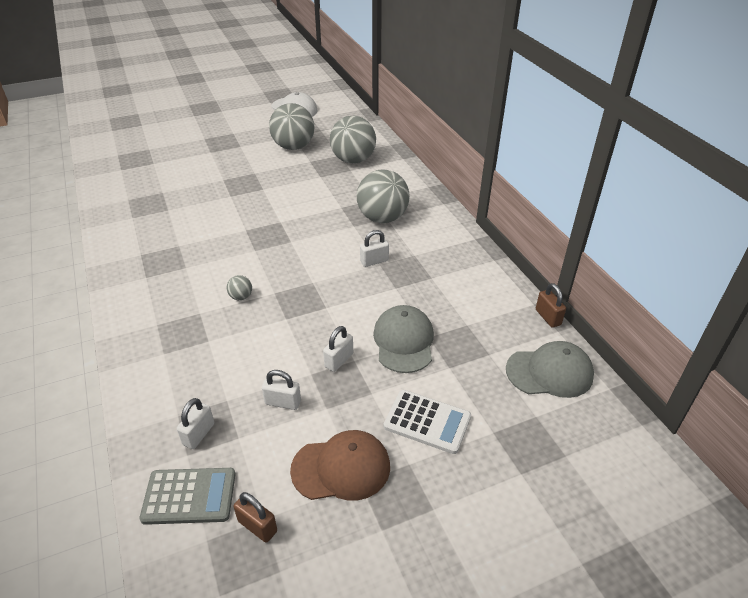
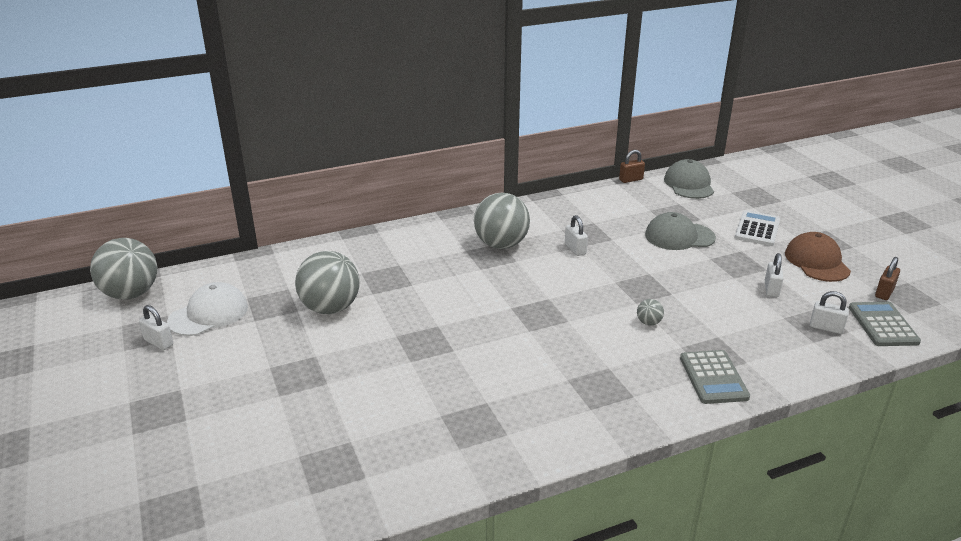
camera: 90 degrees left, 10 degrees down
(150, 326) = (713, 377): none -> grey calculator
(339, 360) = (713, 265): white padlock -> white padlock (159, 342)
(353, 160) = (376, 263): grey ball -> grey ball (131, 294)

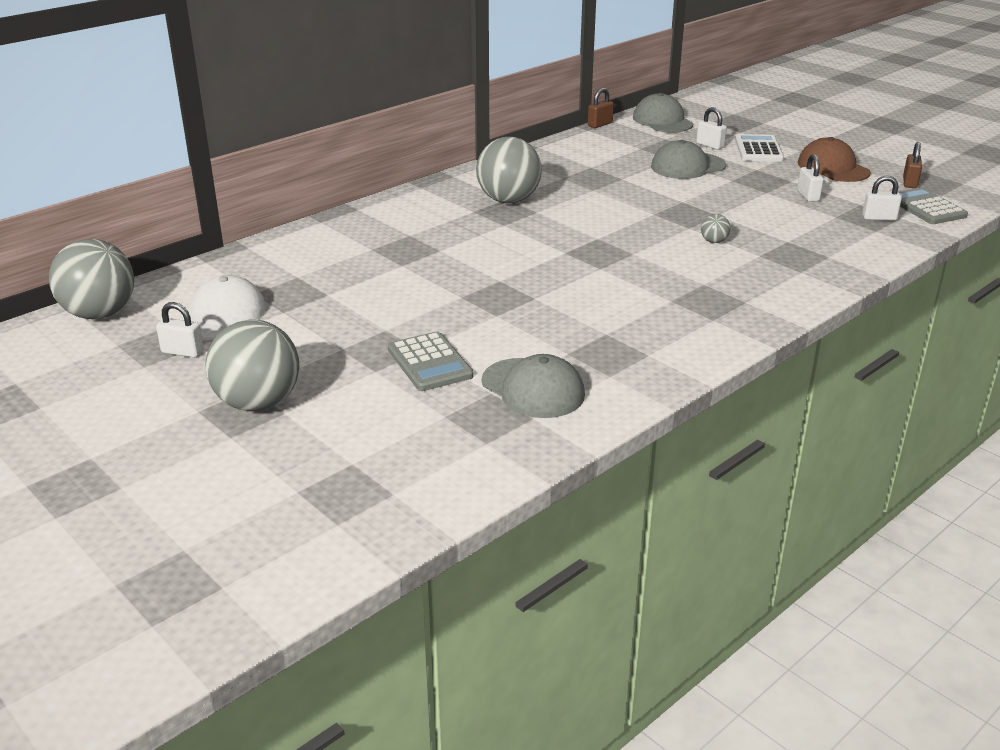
camera: 20 degrees left, 0 degrees up
(330, 308) = (364, 286): grey ball -> grey ball (258, 403)
(386, 446) = (533, 388): none -> grey cap
(575, 249) = (591, 192): white padlock -> white padlock (710, 145)
(713, 377) = (808, 274): grey calculator -> grey calculator (429, 363)

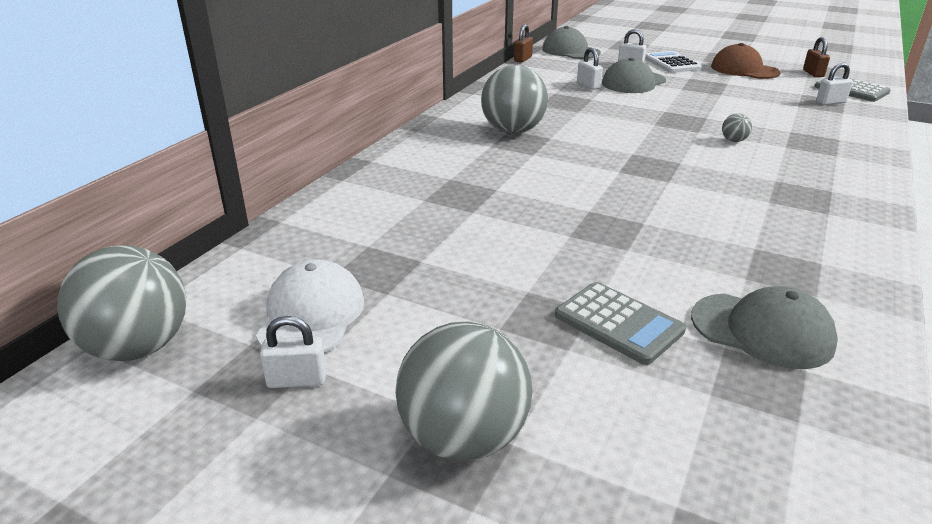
camera: 20 degrees left, 0 degrees up
(808, 196) = (755, 93): white padlock -> white padlock (588, 85)

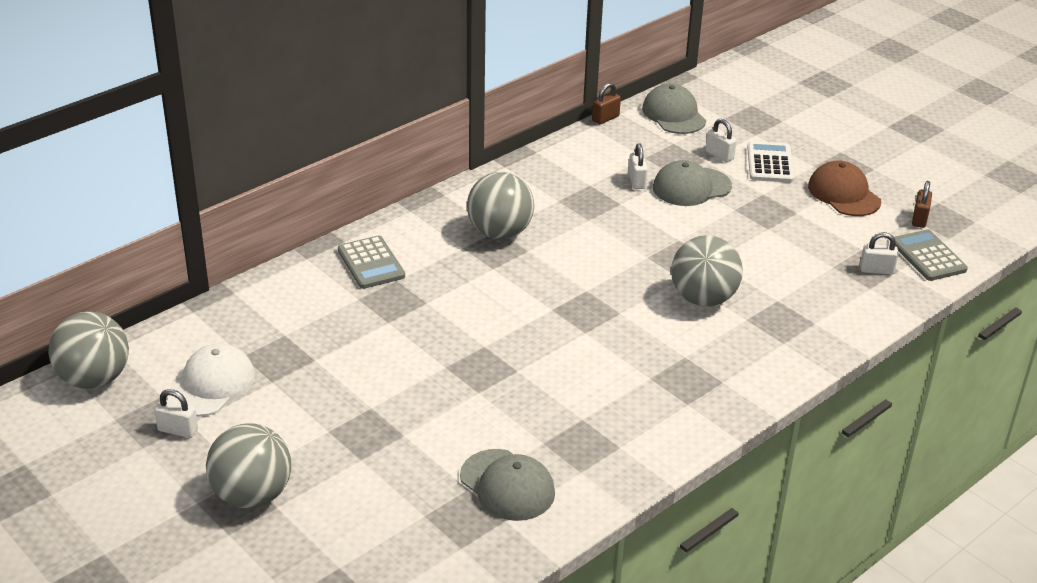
camera: 20 degrees right, 5 degrees up
(618, 323) = (412, 451): grey calculator -> grey calculator (371, 263)
(733, 140) = (703, 298): grey ball -> grey ball, size x2.41

